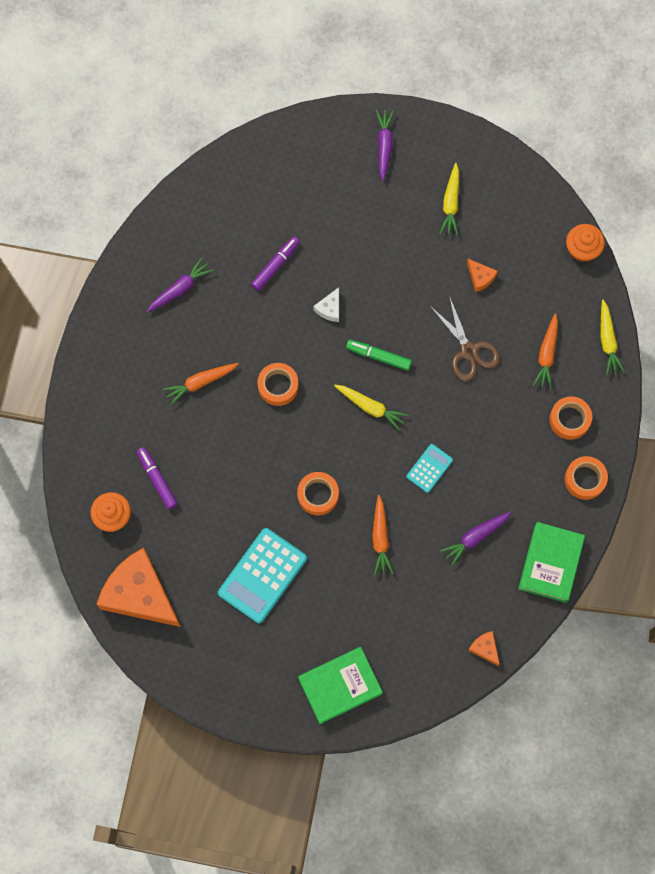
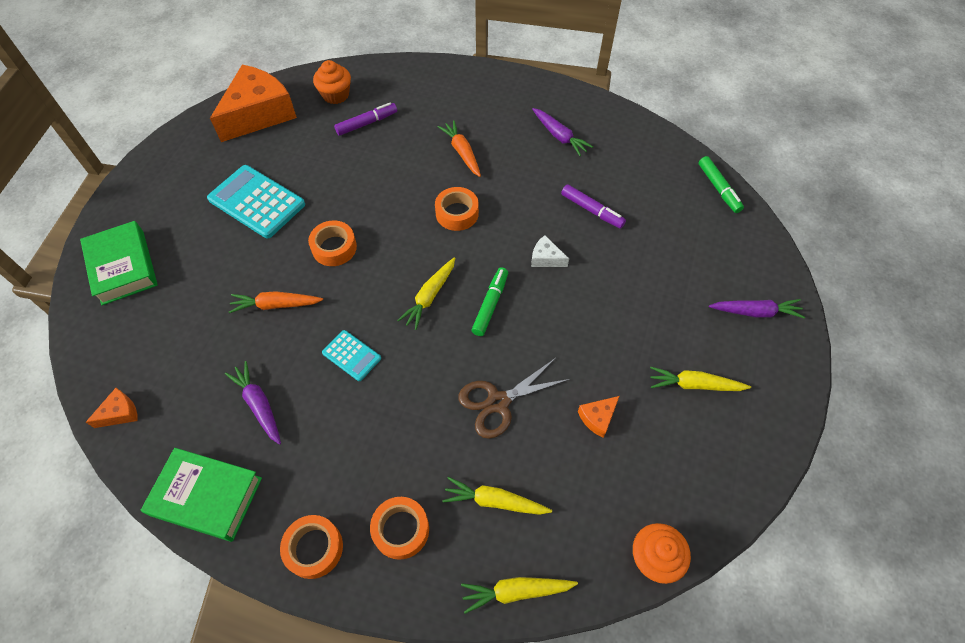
camera: 90 degrees right, 15 degrees down
(250, 152) = (718, 188): none -> green marker
(547, 354) = (495, 501): orange carrot -> yellow carrot

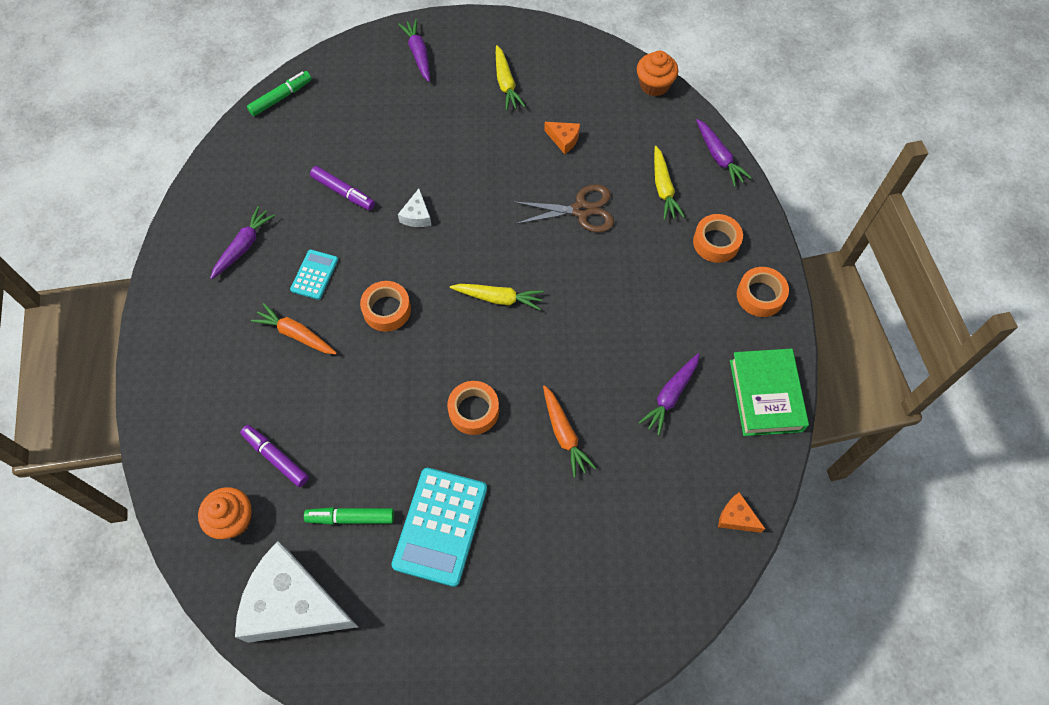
camera: 110 degrees left, 5 degrees up
(123, 267) = (584, 628): green book -> none
(259, 114) = (294, 604): orange cheese -> white cheese
(352, 355) = (588, 340): turquoise calculator -> turquoise calculator (314, 275)
(462, 152) = (296, 334): orange carrot -> orange carrot turned 75 degrees clockwise
(490, 304) = (487, 245): green marker -> green marker (350, 517)
(498, 402) = (581, 210): brown scissors -> brown scissors turned 45 degrees counterclockwise
(516, 591) = (719, 157): yellow carrot -> purple carrot
(592, 210) = (343, 192): purple marker -> purple marker turned 105 degrees clockwise

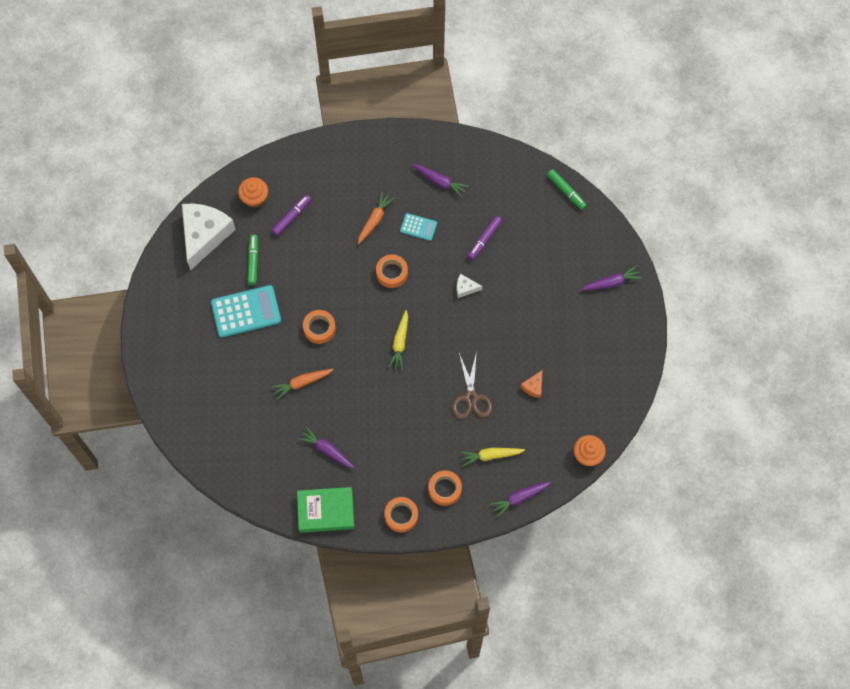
camera: 90 degrees right, 5 degrees up
(440, 526) = (246, 311): turquoise calculator -> turquoise calculator turned 150 degrees clockwise
(506, 83) = (585, 346): yellow carrot -> none
(736, 517) = (244, 484): orange cheese -> none

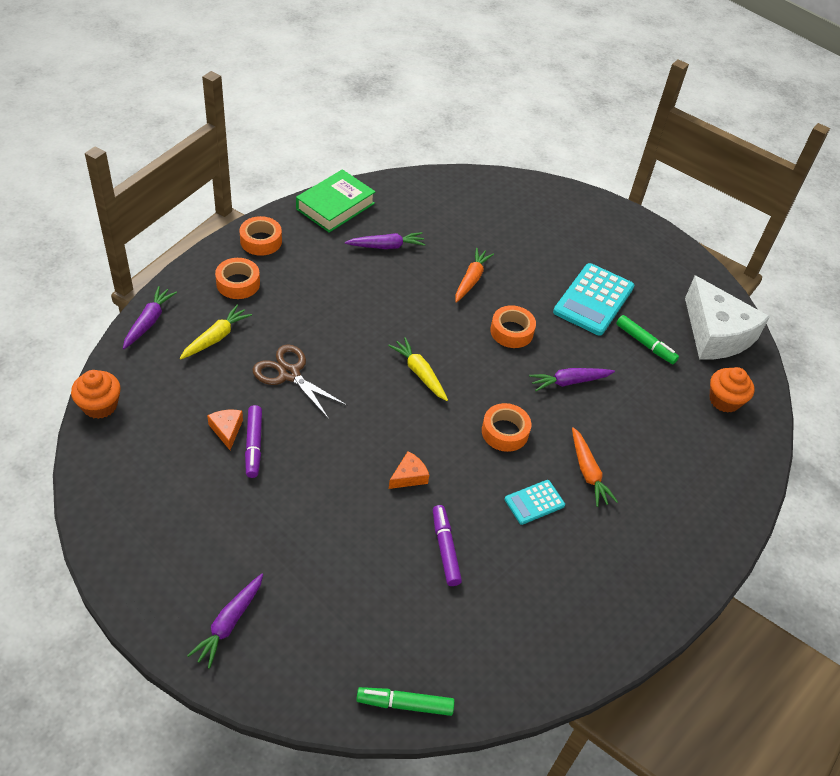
camera: 130 degrees right, 20 degrees down
(292, 217) = (668, 410): purple marker -> purple marker (253, 445)
(440, 181) = (572, 577): purple carrot -> purple carrot (569, 382)
(465, 288) = (409, 476): white cheese -> orange cheese

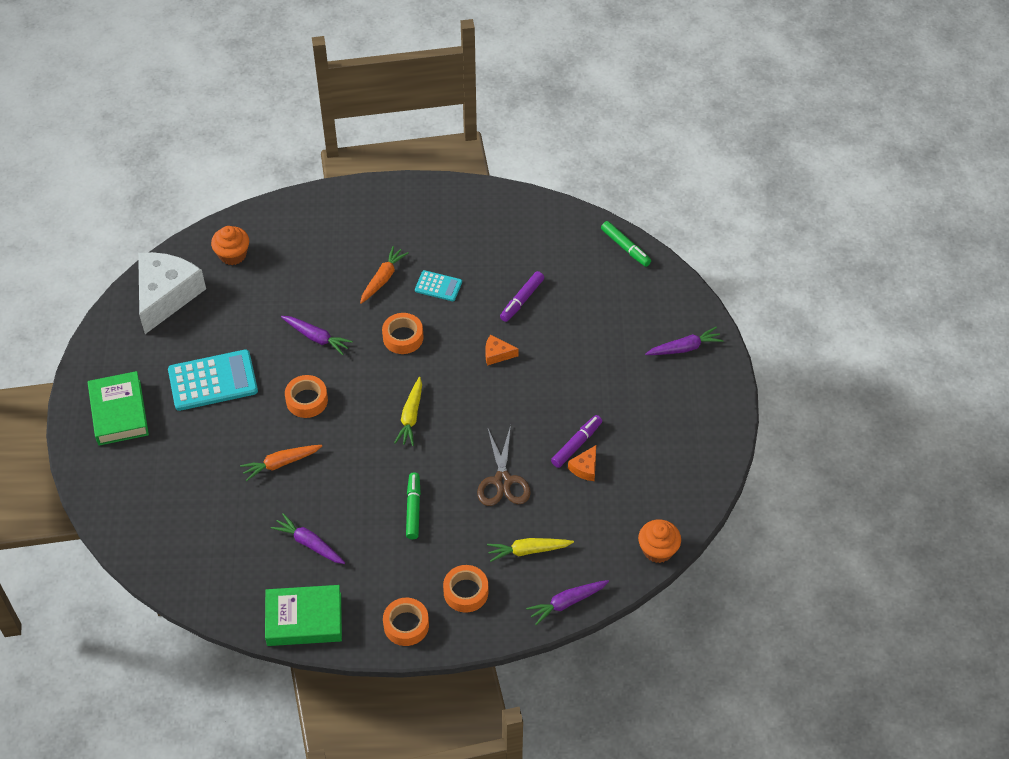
camera: 130 degrees left, 5 degrees up
(619, 241) = (119, 412): none -> green book
(645, 344) = (226, 324): green marker -> green marker (413, 509)

